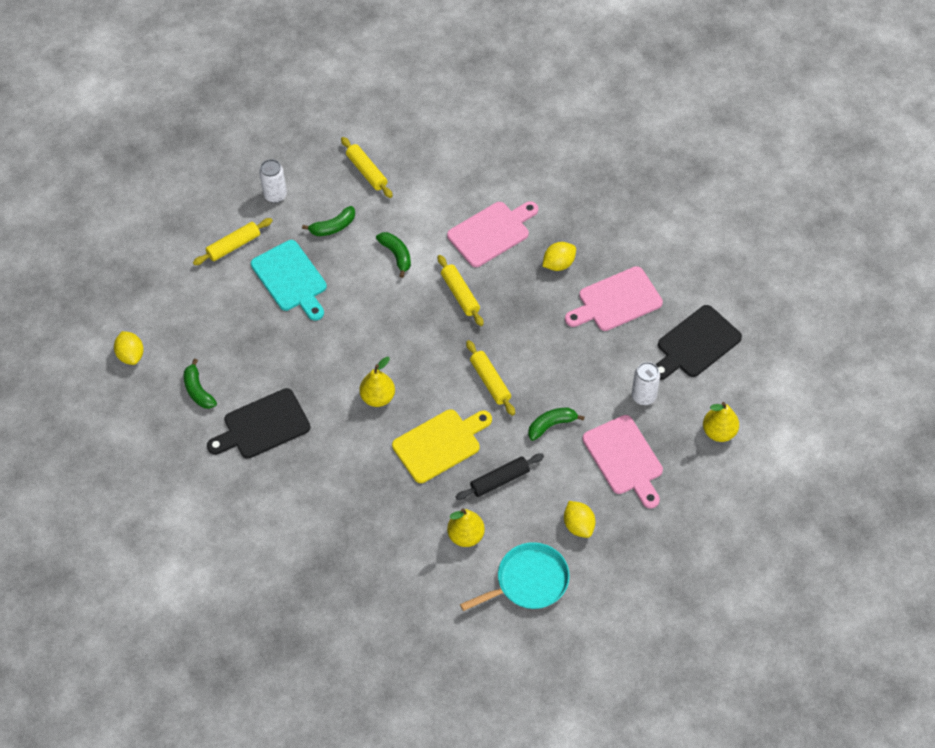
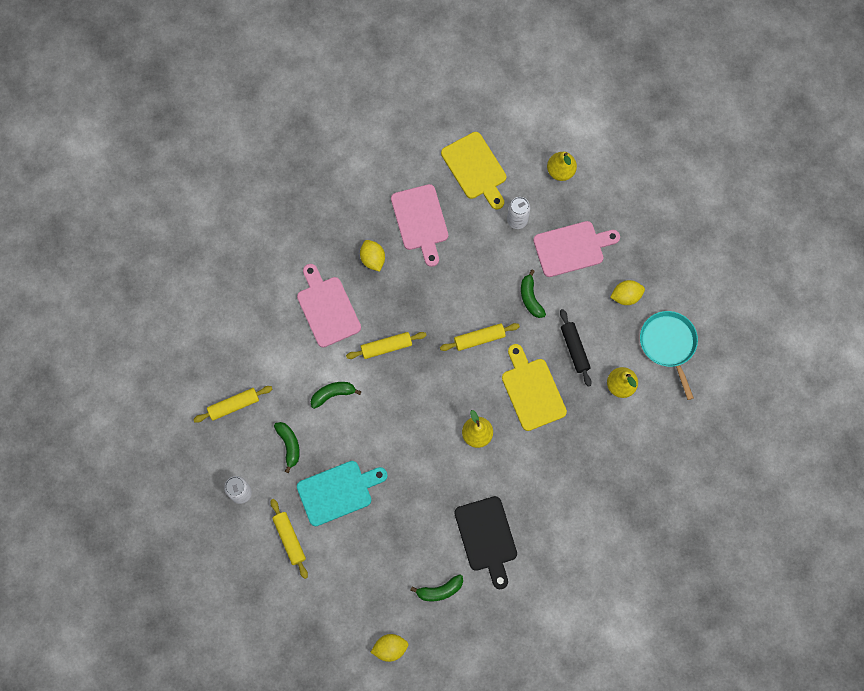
camera: 80 degrees left, 15 degrees up
(696, 344) = (475, 169): black cutting board -> yellow cutting board

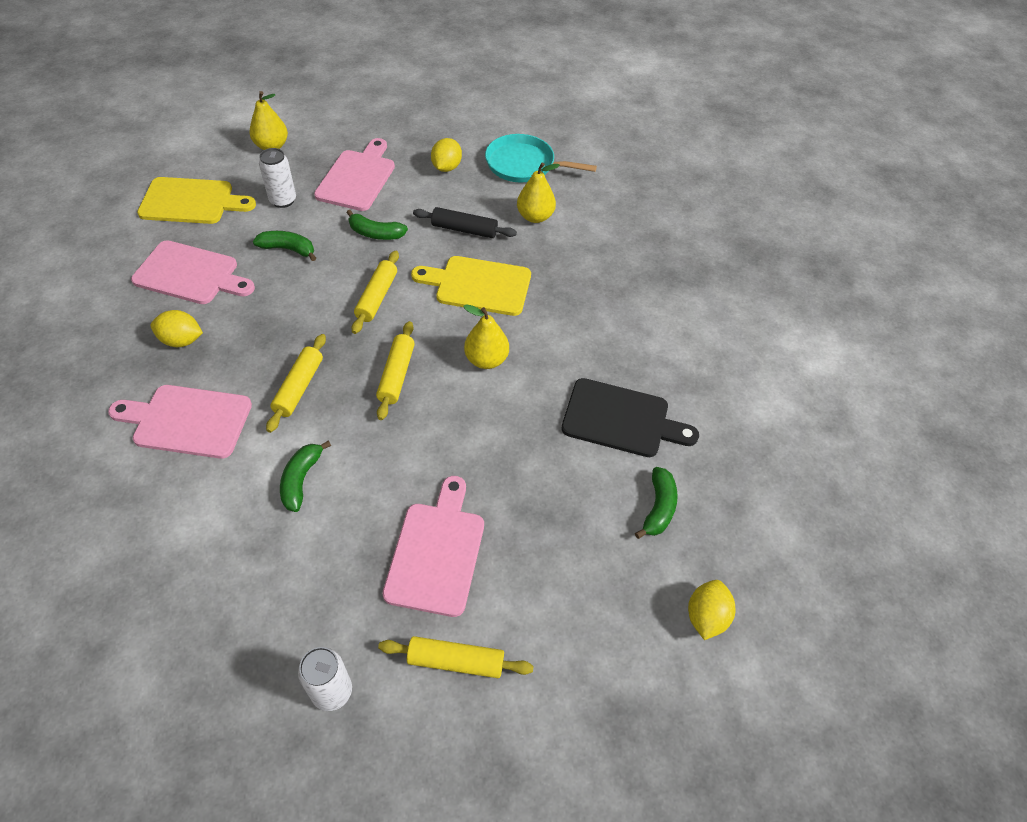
camera: 60 degrees left, 20 degrees down
(234, 405) = (196, 618): yellow rolling pin -> yellow rolling pin (396, 375)
(289, 445) = (320, 577): green banana -> green banana (288, 249)
(338, 492) = (437, 552): turquoise cutting board -> pink cutting board

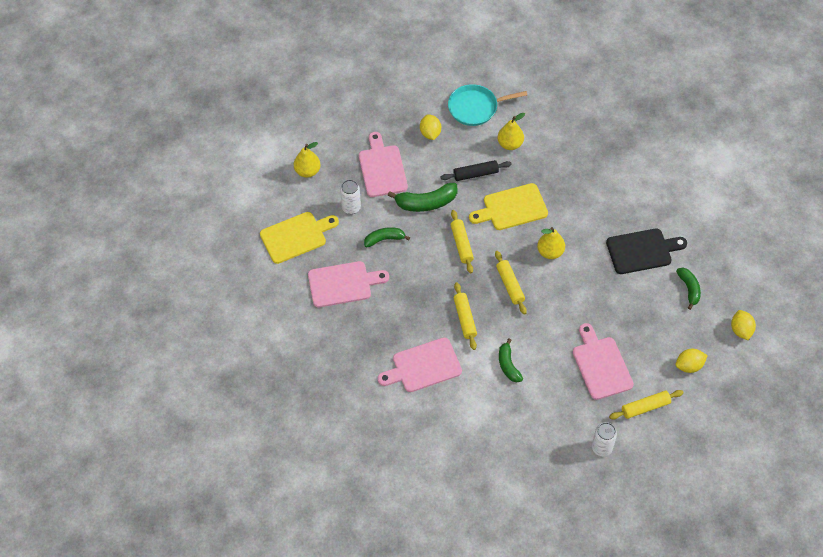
camera: 25 degrees left, 5 degrees up
(181, 340) = (377, 325): yellow lemon -> yellow lemon (689, 366)
(375, 233) = (426, 203): green banana -> green banana, size x1.54

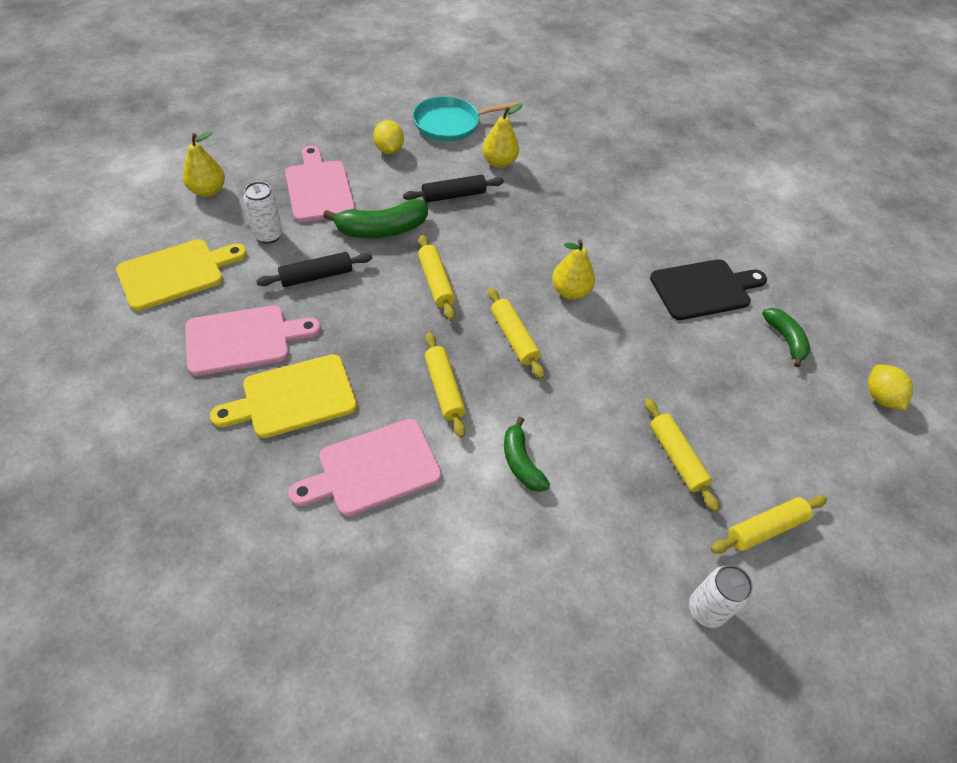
camera: 10 degrees left, 5 degrees down
(384, 239) = (316, 276): green banana -> black rolling pin
(512, 208) = (508, 235): yellow cutting board -> yellow cutting board (293, 397)
(601, 365) = (676, 457): pink cutting board -> yellow rolling pin
(689, 366) = (818, 454): yellow lemon -> none

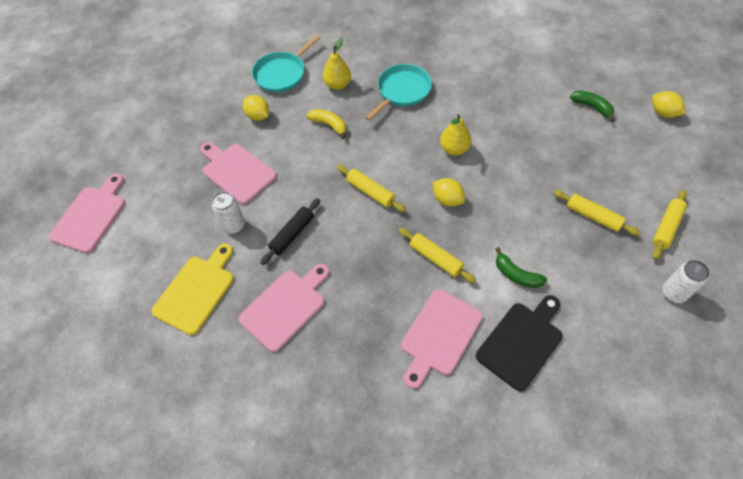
camera: 25 degrees left, 5 degrees up
(150, 154) = (91, 216): none -> pink cutting board
(208, 191) = (161, 219): yellow pear -> none
(293, 397) = (352, 323): yellow cutting board -> none
(382, 229) = (305, 176): green banana -> none
(453, 195) = (329, 125): black rolling pin -> yellow banana
(514, 338) = (447, 199): yellow rolling pin -> yellow lemon
(564, 204) = (402, 91): none -> turquoise pan
(704, 289) = (526, 101): black cutting board -> black cutting board (521, 342)

